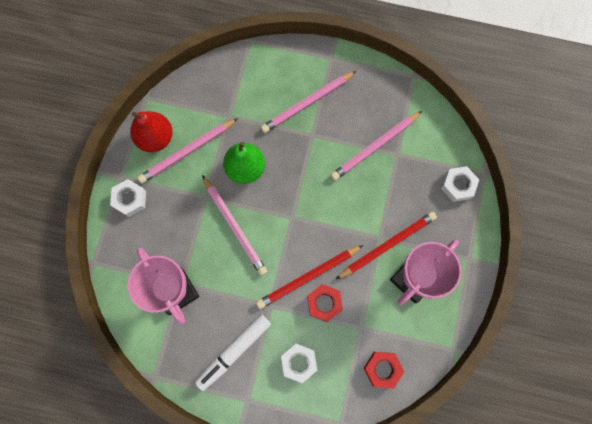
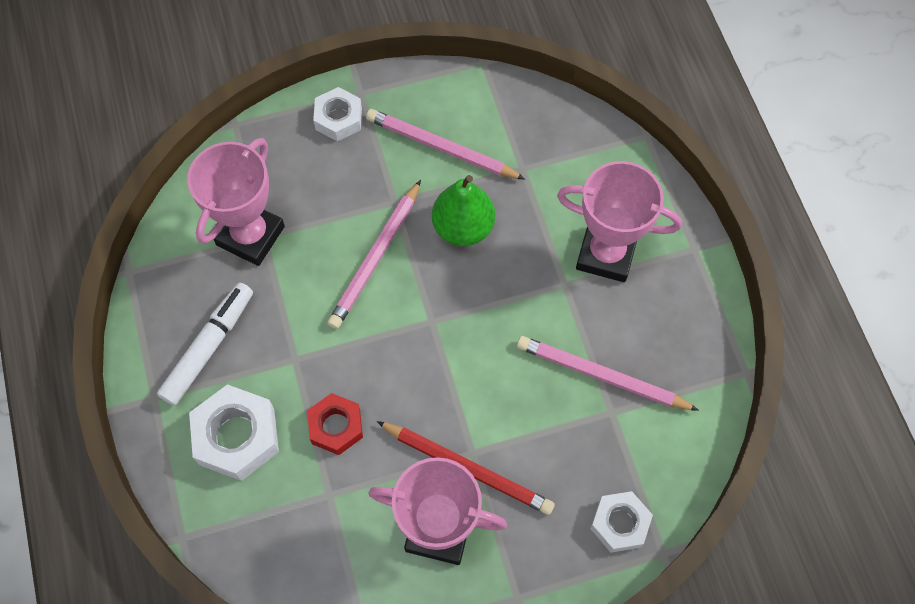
camera: 60 degrees right, 10 degrees down
(155, 138) = (436, 102): red pear -> none
(234, 351) = (209, 347): white marker -> white marker turned 105 degrees clockwise
(299, 362) = (237, 436): white nut -> white nut, size x1.55
(307, 103) = (606, 254): pink pencil -> pink trophy
(308, 277) = (360, 386): red pencil -> none
(382, 369) = (286, 554): red nut -> none

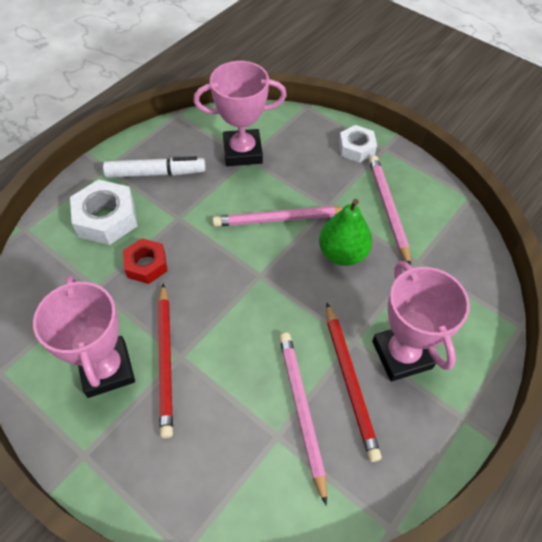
camera: 55 degrees right, 10 degrees down
(601, 316) = (349, 381): none -> red pencil
(619, 523) = (187, 499): white nut -> none

